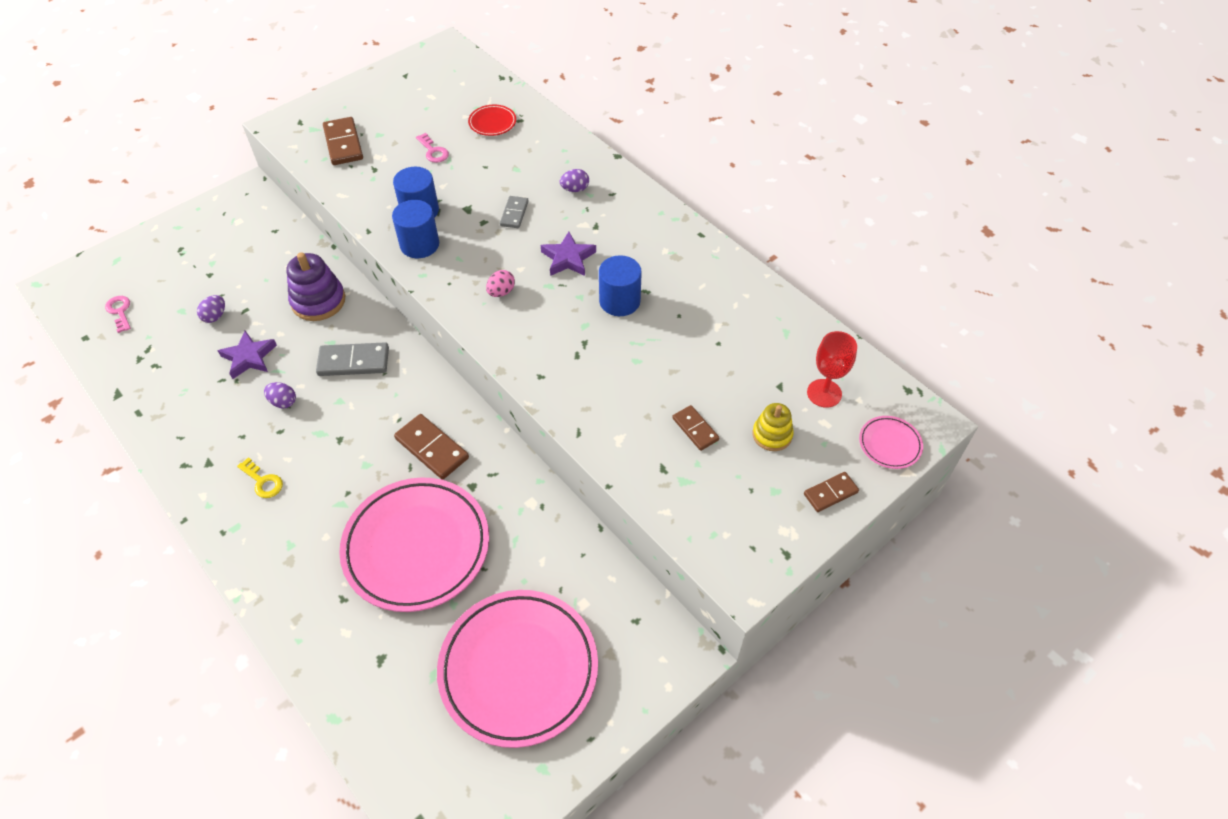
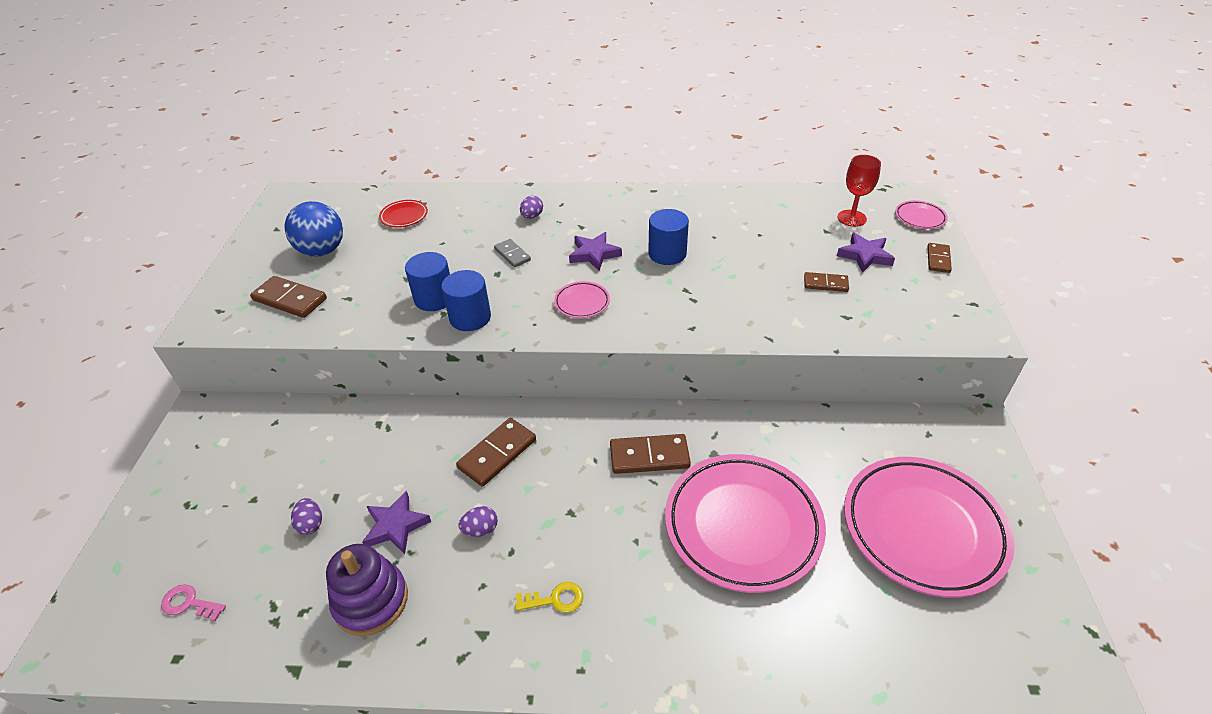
camera: 45 degrees left, 10 degrees down
(318, 301) = (399, 439): purple stacking toy -> purple stacking toy (371, 600)
(353, 362) = (497, 454): grey domino -> brown domino
(407, 116) = (322, 251): none -> blue ball
(433, 151) = (383, 258): pink key -> none
(501, 292) = (582, 302): pink egg -> pink plate
(772, 435) = (865, 256): yellow stacking toy -> purple star

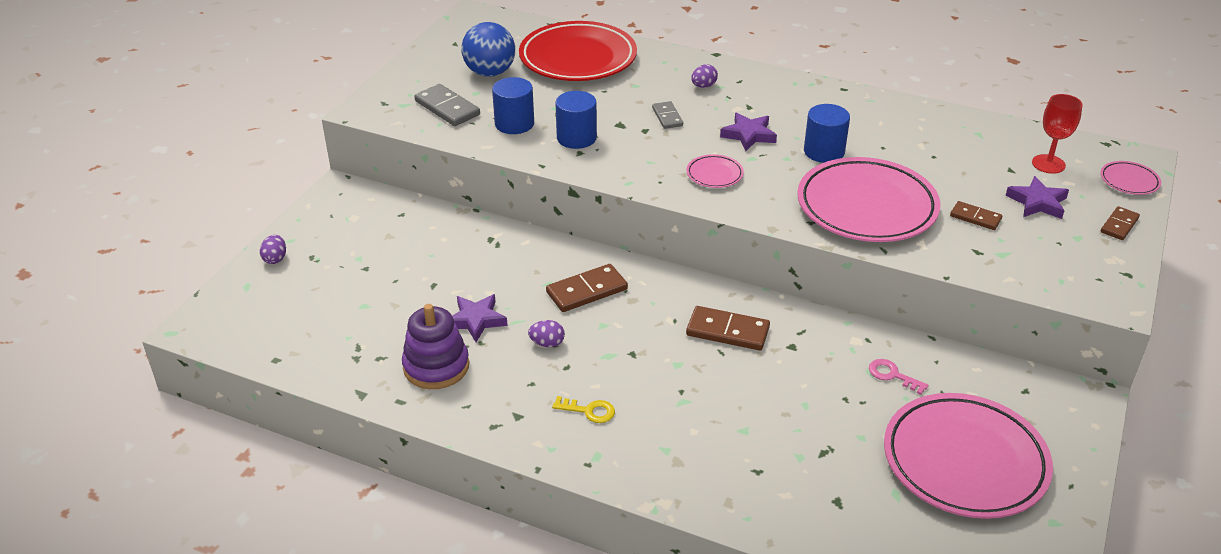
camera: 20 degrees right, 5 degrees down
(189, 603) = (294, 326): pink key -> pink key (892, 375)
(290, 299) = (447, 108): brown domino -> grey domino
(311, 524) = (406, 299): purple egg -> purple egg (275, 259)
(404, 216) = (578, 58): red plate -> red plate, size x2.37
(470, 317) = (602, 162): blue cylinder -> blue cylinder (514, 124)
(742, 525) = (787, 408): pink plate -> pink plate (866, 207)

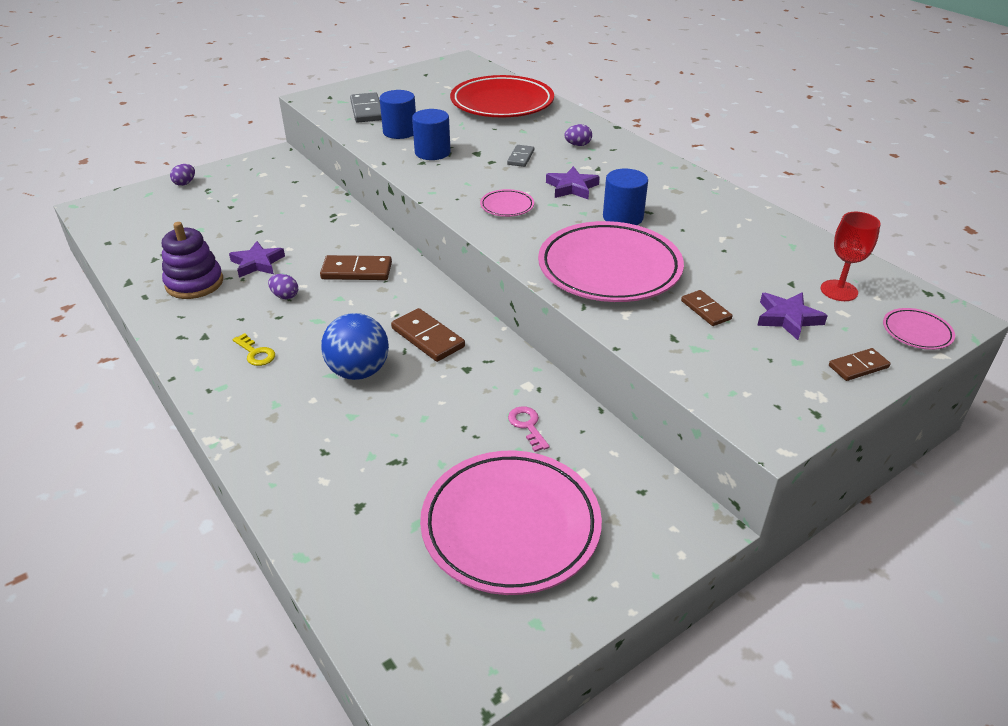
camera: 30 degrees right, 0 degrees up
(490, 73) = (425, 97): blue ball -> blue ball (358, 371)

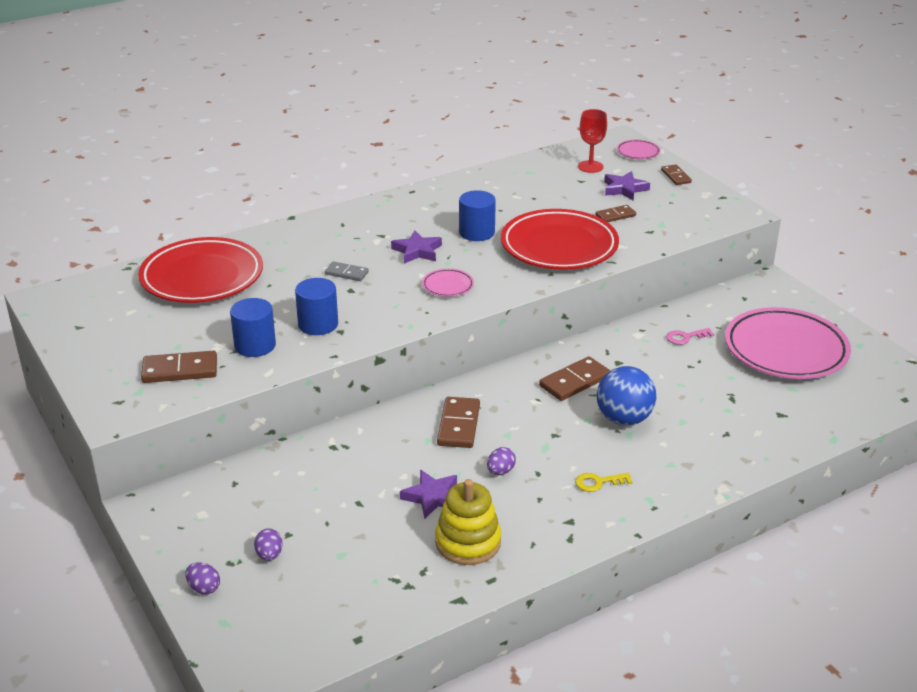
camera: 85 degrees left, 5 degrees down
(194, 283) = (468, 542): purple stacking toy -> yellow stacking toy
(256, 353) = (598, 482): yellow key -> yellow key turned 150 degrees counterclockwise
(367, 110) = (180, 370): grey domino -> brown domino
(578, 145) = (327, 241): purple egg -> purple egg (269, 555)
(609, 269) = (559, 246): pink plate -> red plate

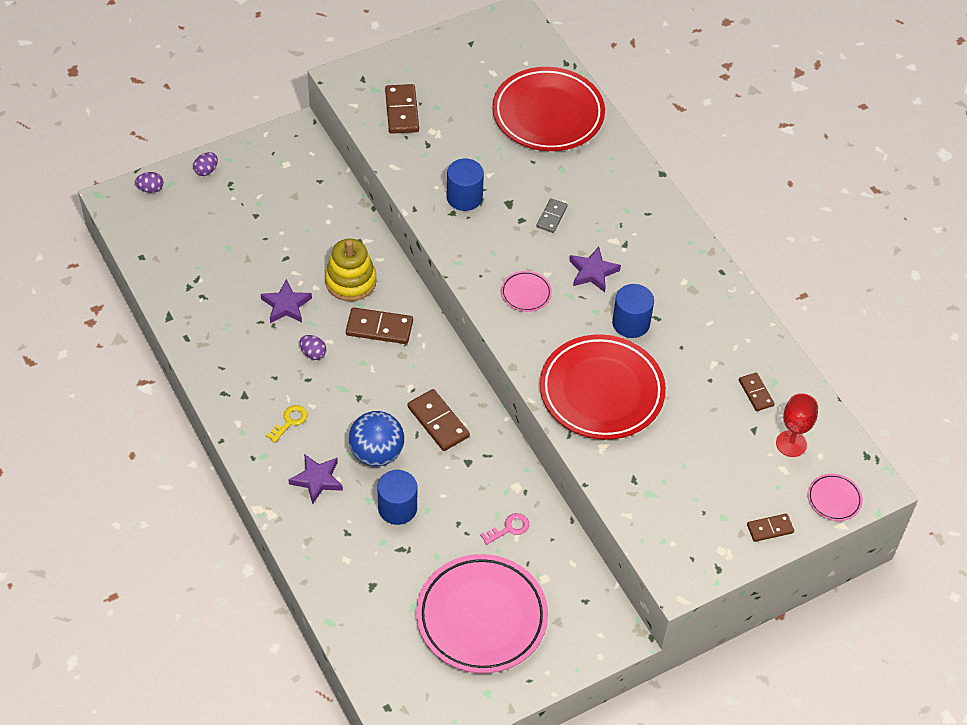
camera: 90 degrees right, 20 degrees up
(255, 345) = (434, 156): blue cylinder -> blue cylinder (397, 508)
(269, 555) = (234, 205): purple egg -> purple egg (150, 189)
(468, 542) = (230, 326): yellow stacking toy -> yellow stacking toy (350, 281)
(598, 482) = (290, 421): yellow key -> yellow key turned 45 degrees clockwise
(615, 215) = (669, 452): brown domino -> brown domino (756, 393)
(624, 189) = (734, 470): purple star -> purple star (317, 480)
(685, 337) = (509, 528): pink key -> pink key turned 75 degrees clockwise

